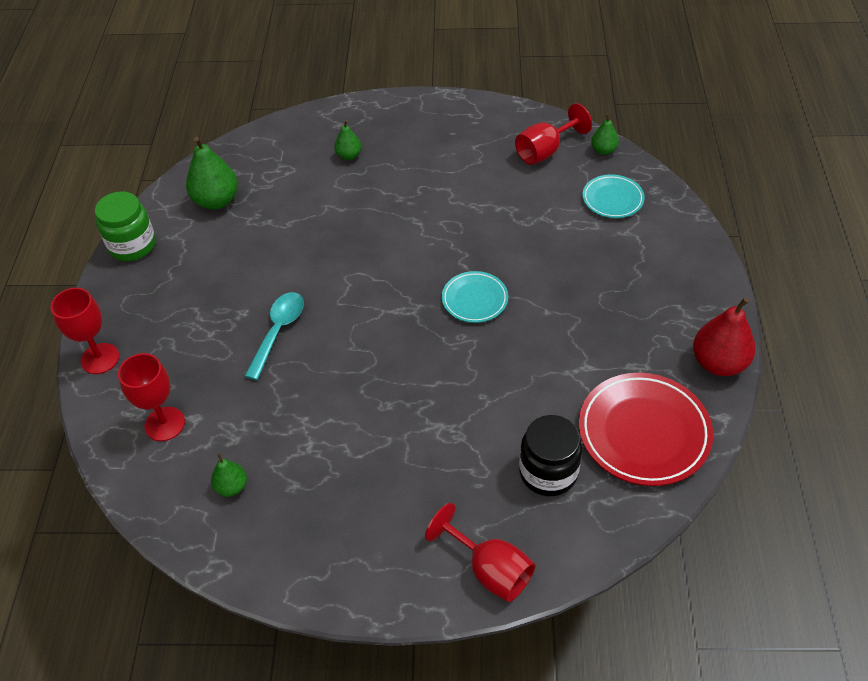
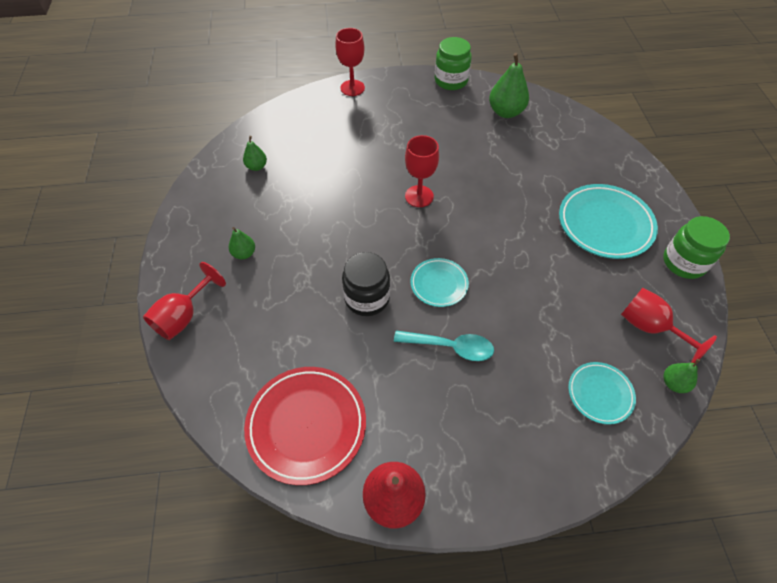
camera: 80 degrees right, 5 degrees up
(165, 424) = (304, 127): red goblet -> red goblet (419, 196)
(278, 331) = (386, 167): turquoise spoon -> turquoise spoon (450, 347)
(349, 156) = (583, 179): green pear -> green pear (244, 253)
(417, 153) = (605, 224): none -> turquoise plate
(475, 111) = (684, 262): none -> green jar
(548, 472) = (266, 350): black jar -> black jar (367, 298)

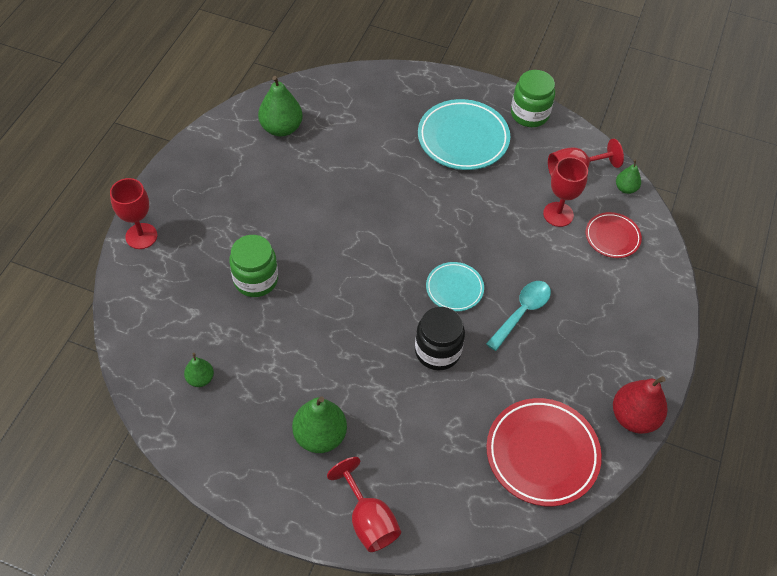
camera: 65 degrees left, 0 degrees up
(244, 253) = (320, 436): green pear -> green pear, size x1.81
(419, 196) = (343, 253): red goblet -> red goblet (558, 214)
(451, 81) = (201, 146): green jar -> green jar (256, 280)
(600, 394) = (612, 237): turquoise plate -> red plate

